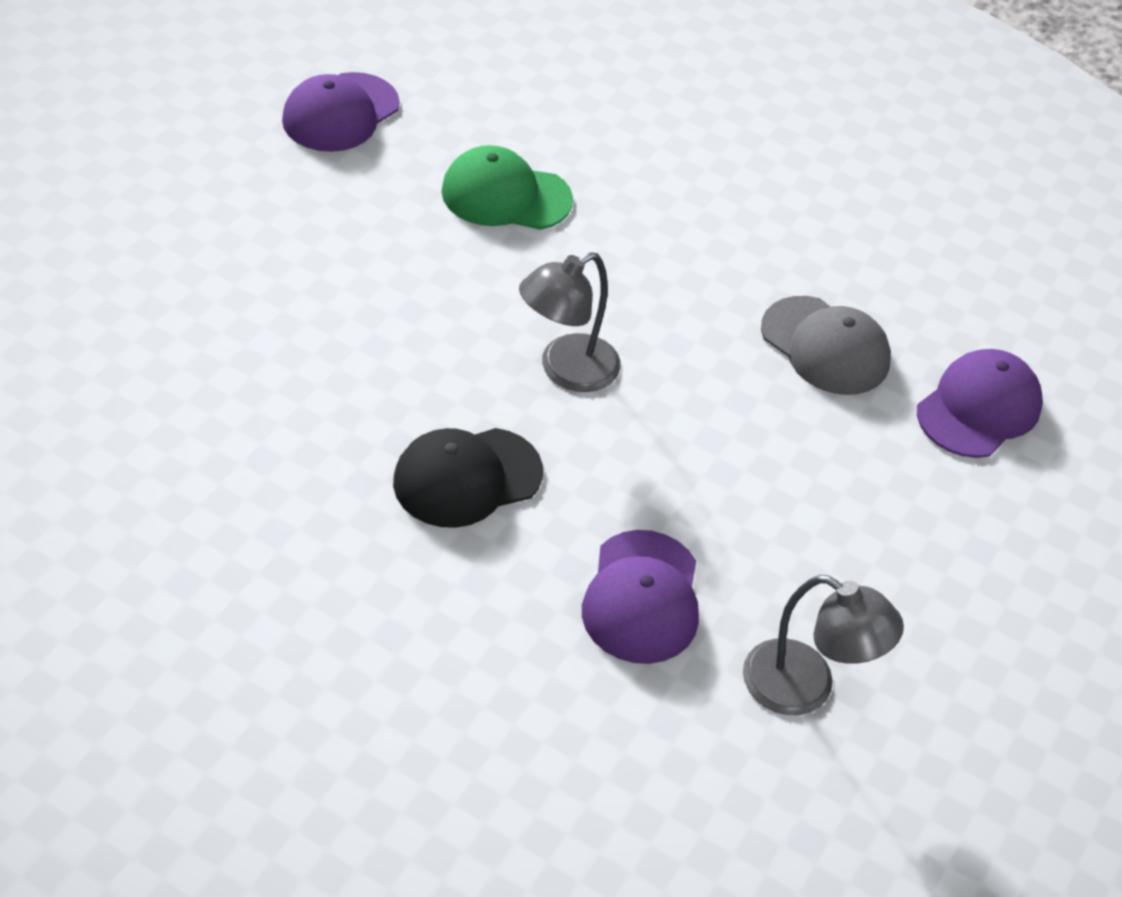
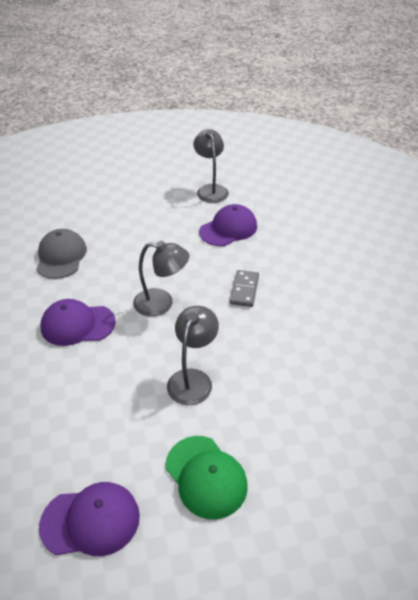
camera: 130 degrees left, 5 degrees down
(391, 296) = (193, 379): none -> grey lamp
(467, 477) = (244, 290): black cap -> grey domino
(506, 196) = (79, 397): green cap -> green cap (206, 476)
(979, 408) = (50, 214): purple cap -> purple cap (77, 324)

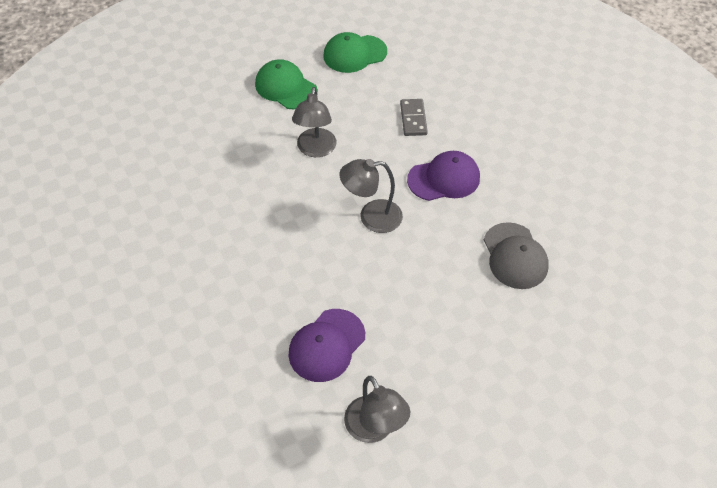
camera: 165 degrees right, 10 degrees up
(91, 520) = (354, 54): purple cap -> green cap
(244, 290) = (287, 251): grey domino -> grey domino (413, 119)

